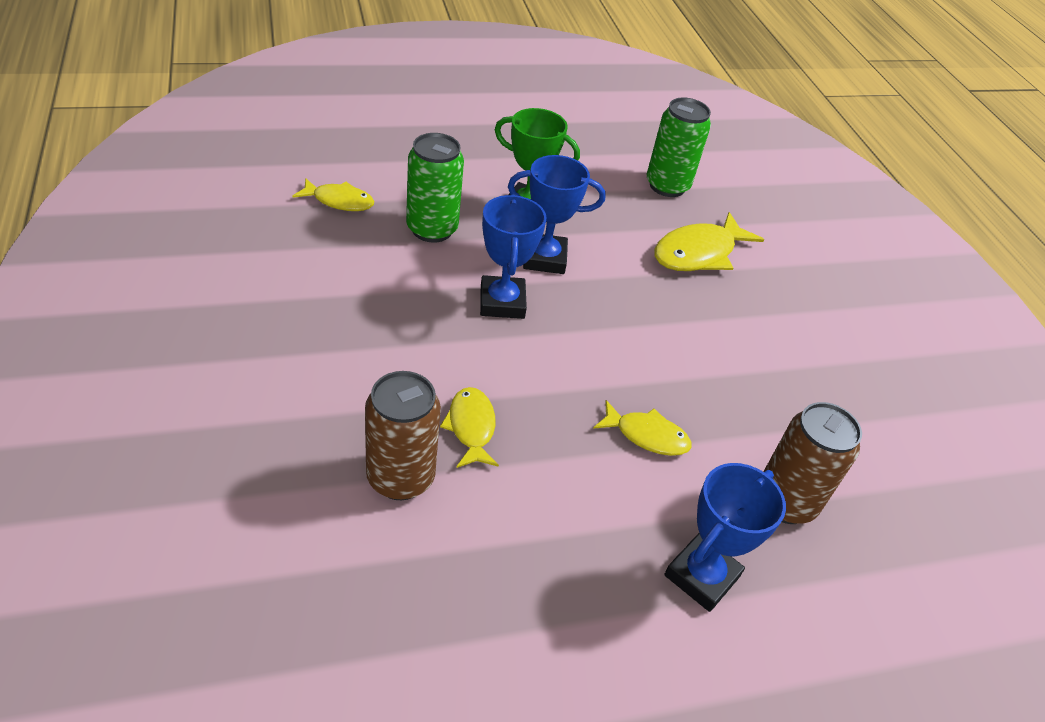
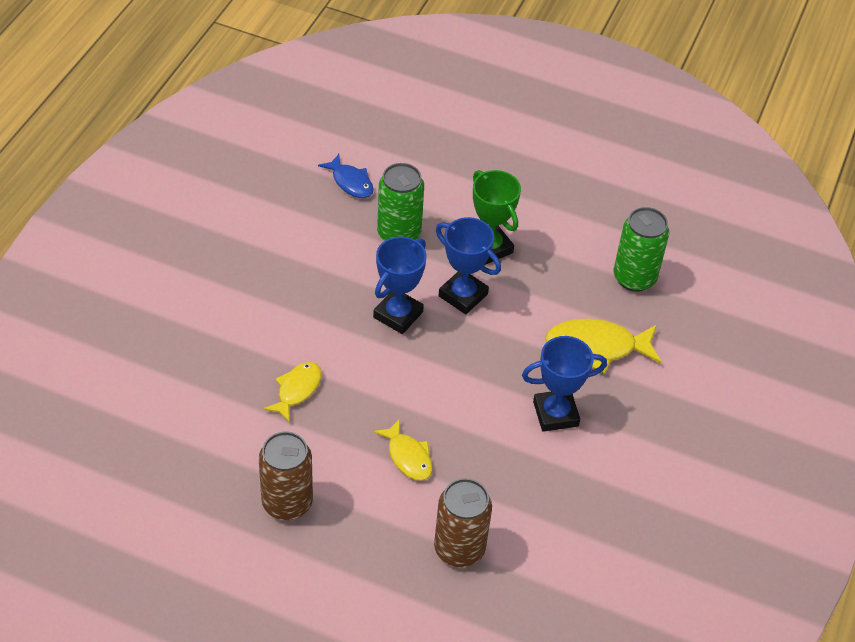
camera: 40 degrees right, 5 degrees up
(339, 201) = (350, 182): yellow fish -> blue fish
(400, 478) = (227, 398): brown can -> brown can (287, 503)
(701, 576) = (354, 556): blue trophy -> blue trophy (555, 414)

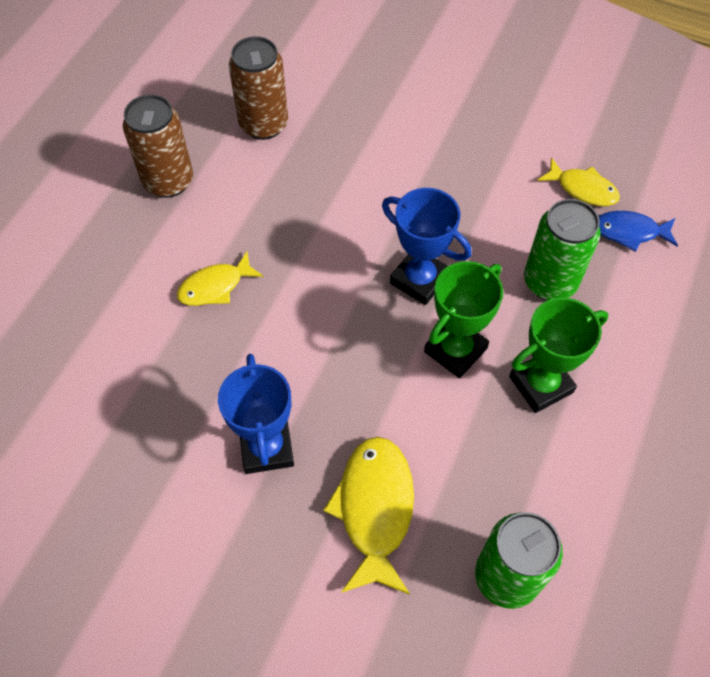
camera: 95 degrees right, 10 degrees up
(297, 390) = (309, 186): yellow fish -> yellow fish (582, 189)
(350, 182) = (629, 232): blue fish -> blue fish turned 45 degrees clockwise
(459, 549) = (89, 333): brown can -> brown can (263, 124)
(463, 295) = (455, 350): blue trophy -> green trophy

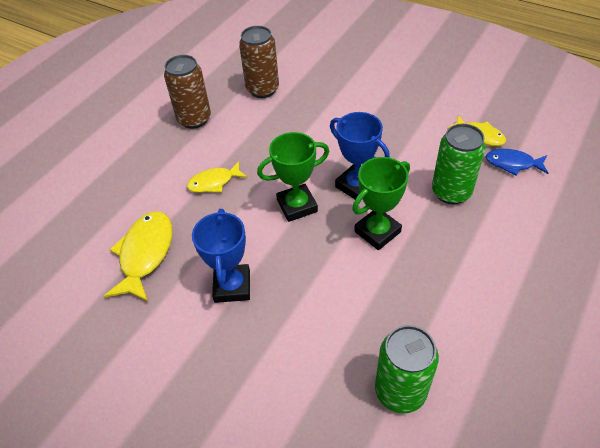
camera: 10 degrees right, 10 degrees down
(375, 509) = (305, 334): yellow fish -> yellow fish (145, 254)
(540, 384) = (438, 258): green trophy -> green trophy (297, 206)

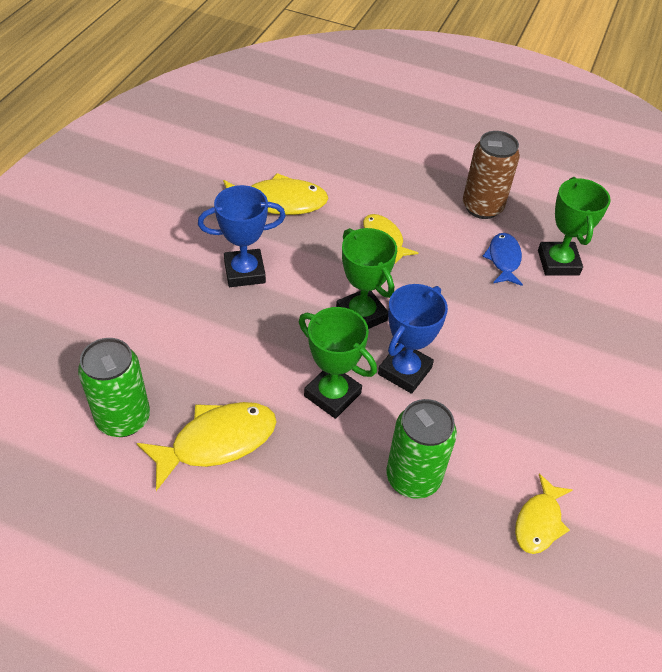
camera: 75 degrees right, 0 degrees up
(262, 89) = (558, 262): brown can -> green trophy
(424, 314) = (217, 442): none -> yellow fish
(512, 164) = (487, 564): blue fish -> blue fish (503, 259)

